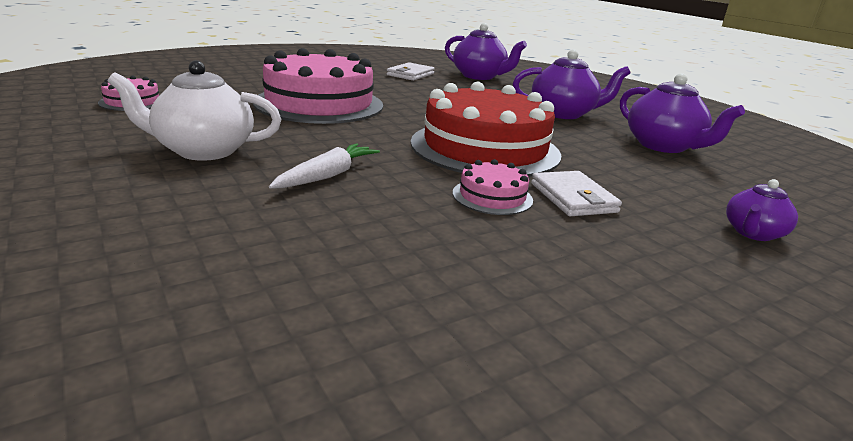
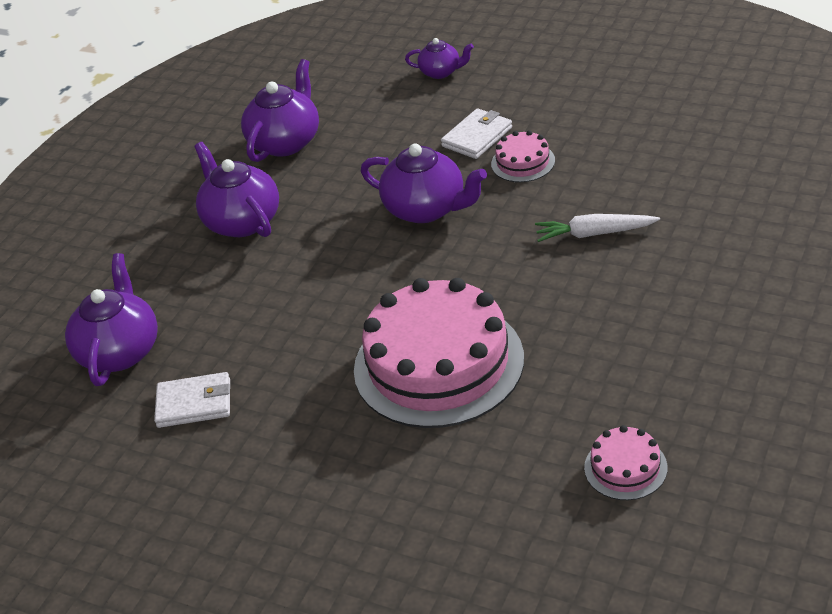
camera: 115 degrees left, 15 degrees up
(203, 150) = (646, 314): white teapot -> none
(485, 148) = (427, 209): red cake -> purple teapot

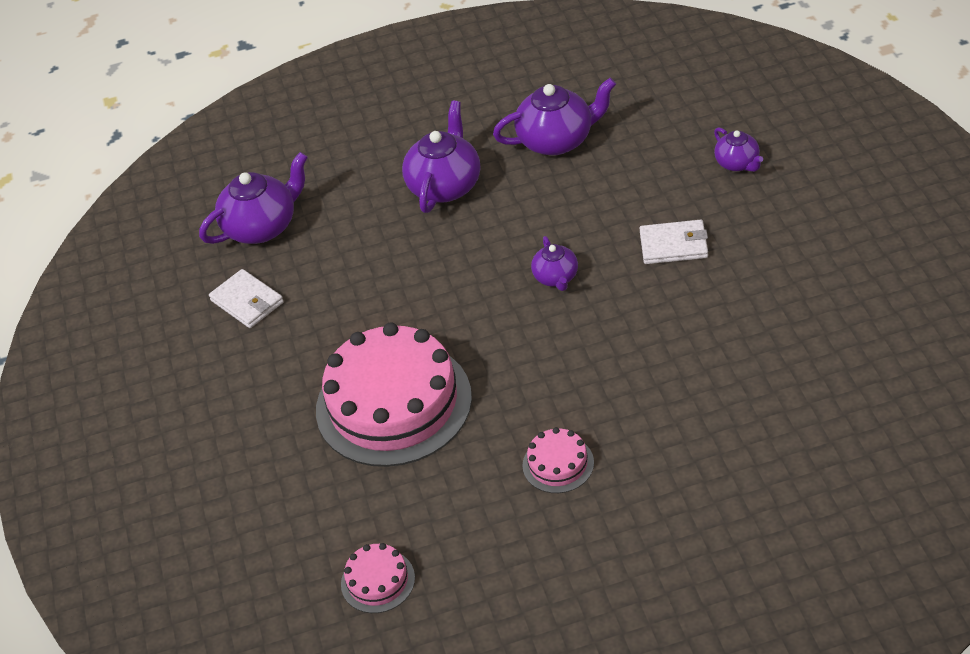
camera: 50 degrees right, 5 degrees up
(427, 209) = (556, 278): purple teapot -> purple teapot, size x0.56
(523, 162) = (669, 295): pink cake -> pink cake (558, 464)
(594, 233) = (621, 398): white carrot -> none

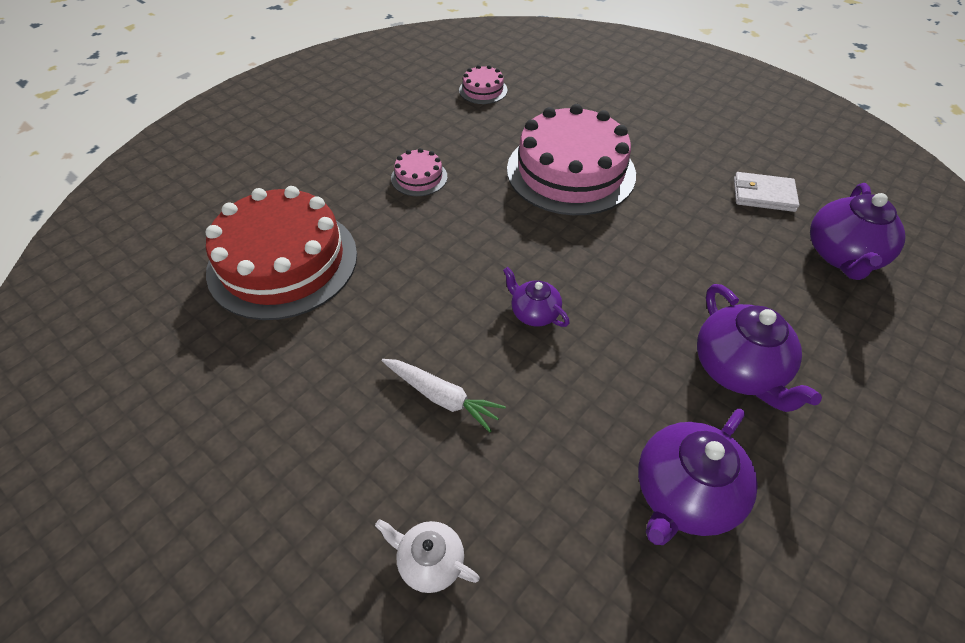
camera: 140 degrees right, 5 degrees up
(674, 245) = (442, 397): white wallet -> white carrot
(738, 163) = (429, 561): purple teapot -> white teapot
(754, 413) = (283, 262): none -> red cake

